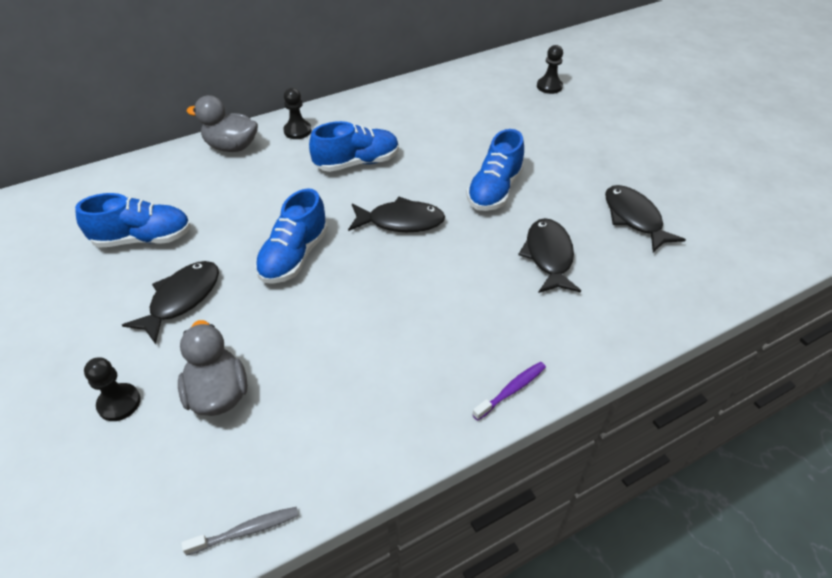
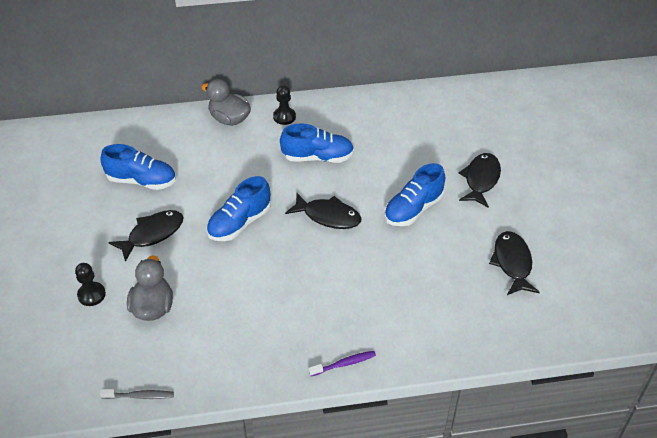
camera: 20 degrees right, 0 degrees up
(548, 256) = (425, 275): black fish -> black fish (481, 180)
(549, 86) = (513, 124): black pawn -> none

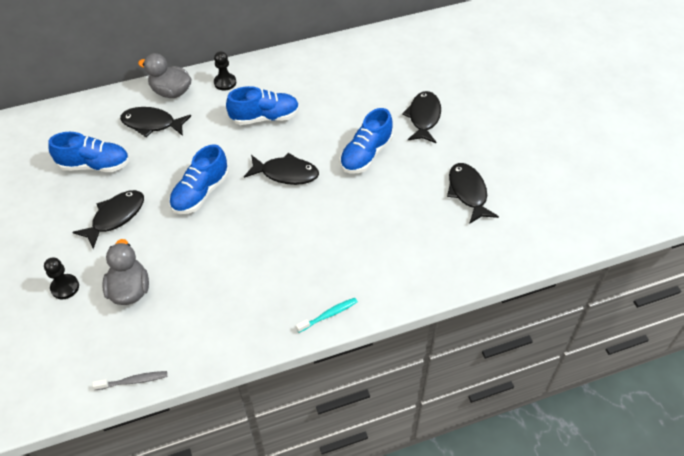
camera: 10 degrees left, 5 degrees up
(204, 148) = (152, 124): none -> black fish
(344, 364) = (329, 315): purple toothbrush -> turquoise toothbrush

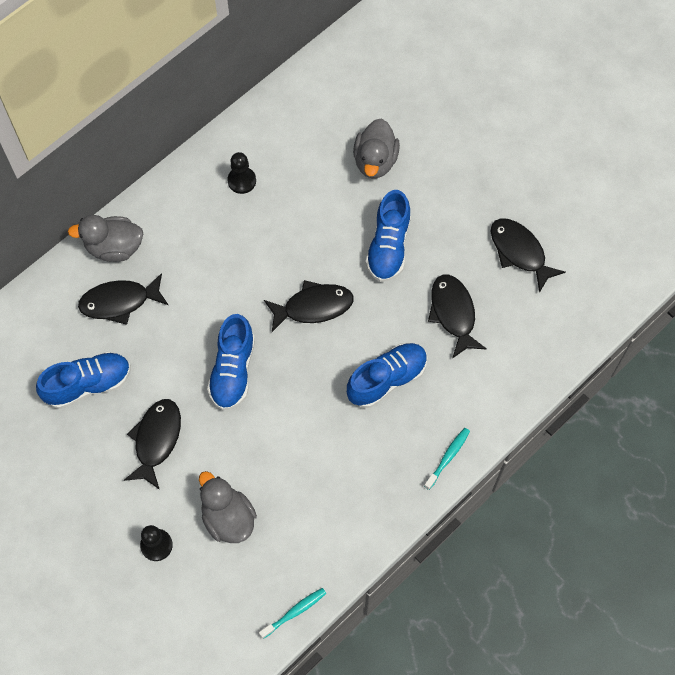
camera: 25 degrees left, 15 degrees up
(133, 381) = (294, 612): grey toothbrush -> turquoise toothbrush
(225, 82) = (171, 208): black pawn -> black pawn (242, 181)
(265, 117) = (248, 240): blue shoe -> blue shoe (387, 379)
(387, 100) = (375, 161): none -> grey duck
(424, 117) = (427, 169): black fish -> black fish (453, 313)

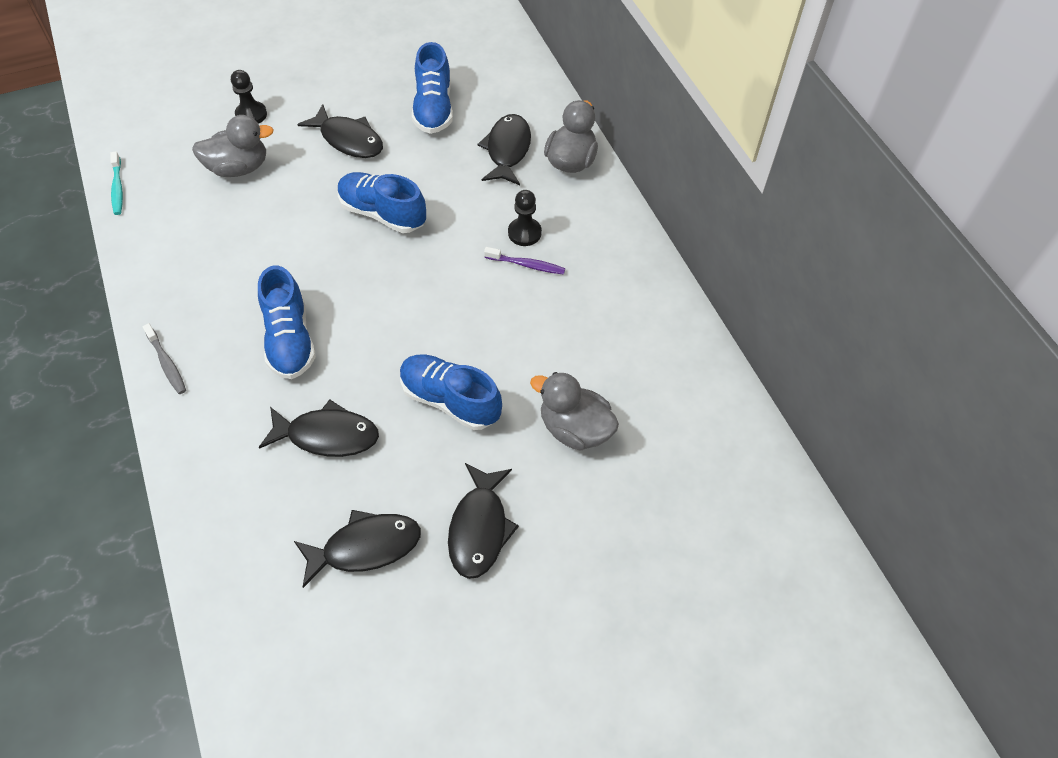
camera: 110 degrees right, 10 degrees down
(242, 181) = (604, 286): black pawn -> black pawn (524, 233)
(243, 241) = (527, 265): none -> purple toothbrush
(313, 307) = (414, 302): black fish -> black fish (479, 528)
(448, 457) = (167, 363): turquoise toothbrush -> grey toothbrush

